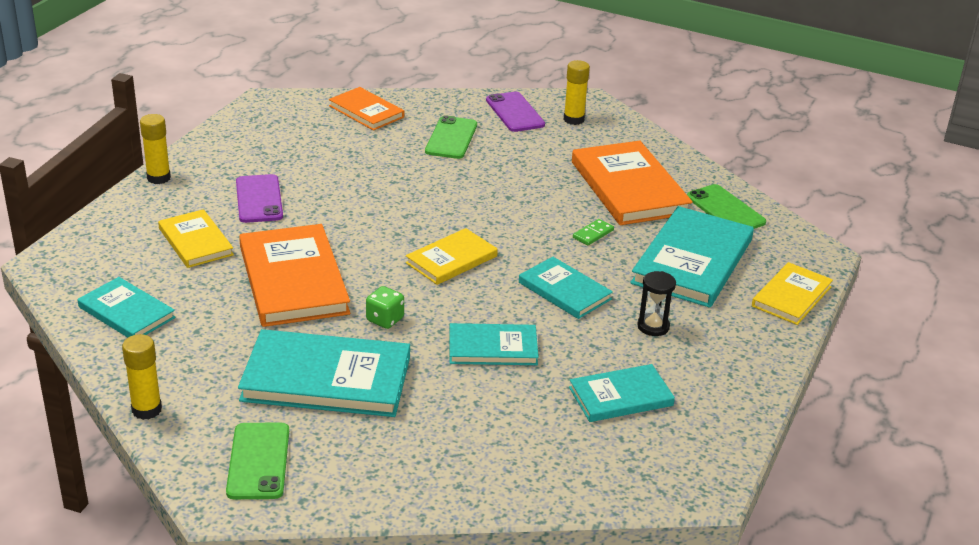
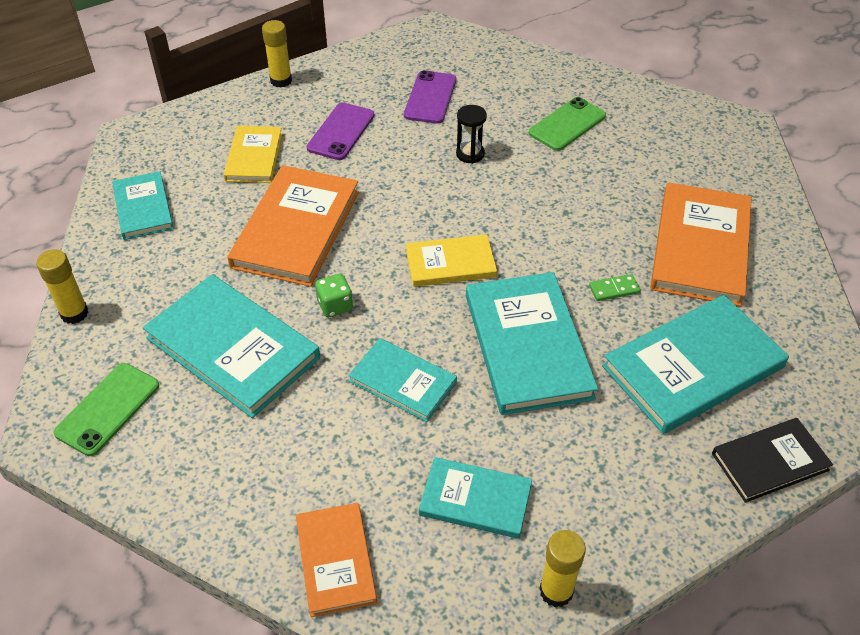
camera: 35 degrees right, 15 degrees up
(366, 111) = (513, 68): orange book -> orange book (336, 560)
(515, 112) = (655, 115): purple phone -> purple phone (430, 97)
(564, 291) = (527, 346): turquoise book -> turquoise book, size x1.71
(573, 119) = (710, 144): yellow glue stick -> yellow glue stick (556, 591)
(653, 326) = (581, 430): black hourglass -> black hourglass (470, 154)
(725, 210) = (786, 316): green phone -> none
(791, 296) = (769, 461): yellow book -> black book

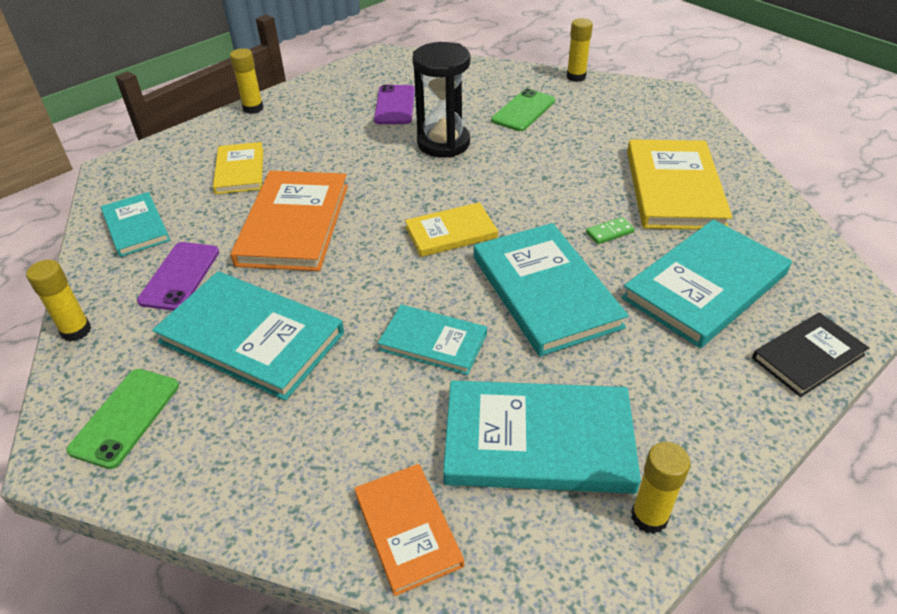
camera: 10 degrees left, 5 degrees down
(335, 306) = (348, 284): green dice -> none
(341, 131) = (319, 140): purple phone -> purple phone (180, 276)
(470, 154) = (443, 143): black hourglass -> black hourglass, size x2.00
(475, 500) = (538, 441): turquoise book -> turquoise book, size x1.71
(639, 87) = (576, 77): none -> yellow glue stick
(700, 247) = (673, 188): orange book -> yellow book

